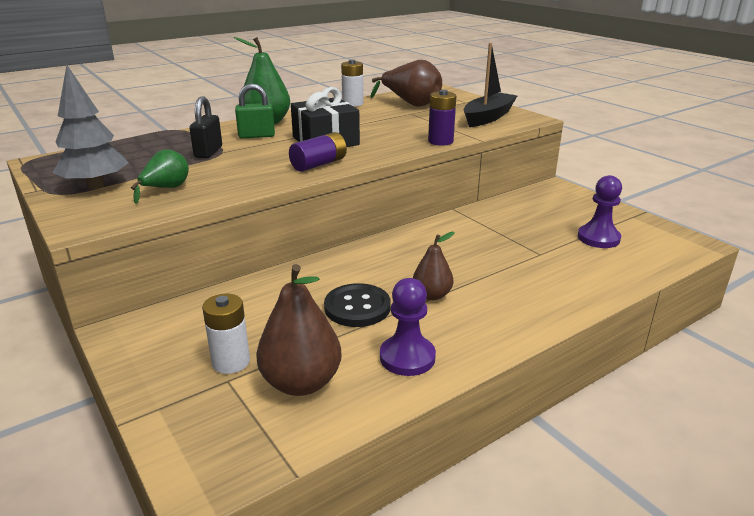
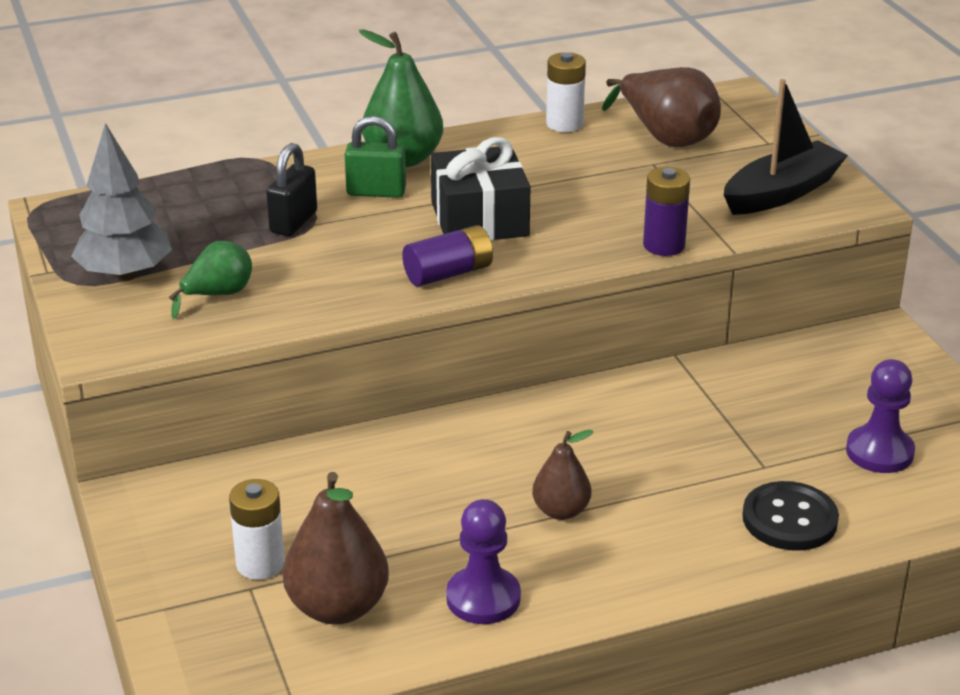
camera: 15 degrees right, 5 degrees up
(357, 307) = (448, 512): black button -> black button (789, 519)

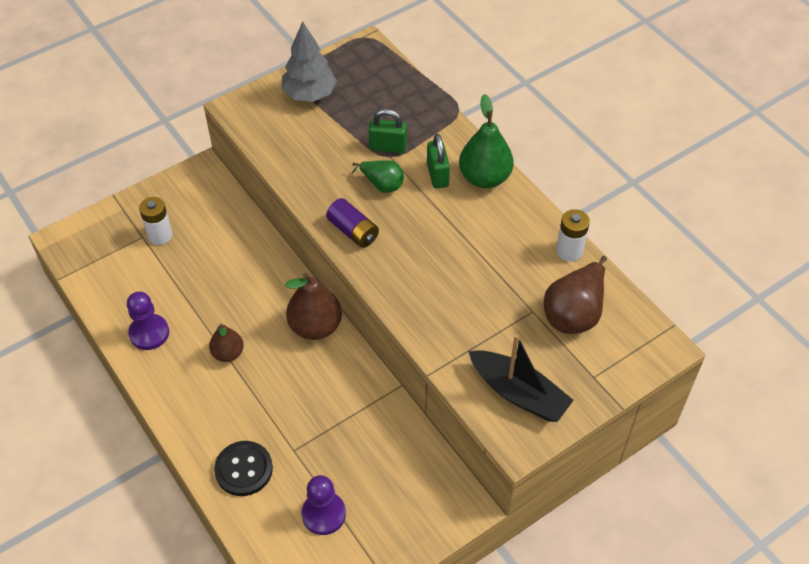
camera: 75 degrees right, 20 degrees up
(218, 295) = (300, 137): green pear -> green pear (382, 184)
(293, 222) = (388, 147): black padlock -> green padlock
(337, 607) = (132, 274): brown pear -> brown pear (315, 326)
(479, 219) = (422, 232): black gift -> none
(664, 245) = (421, 334): purple battery -> none

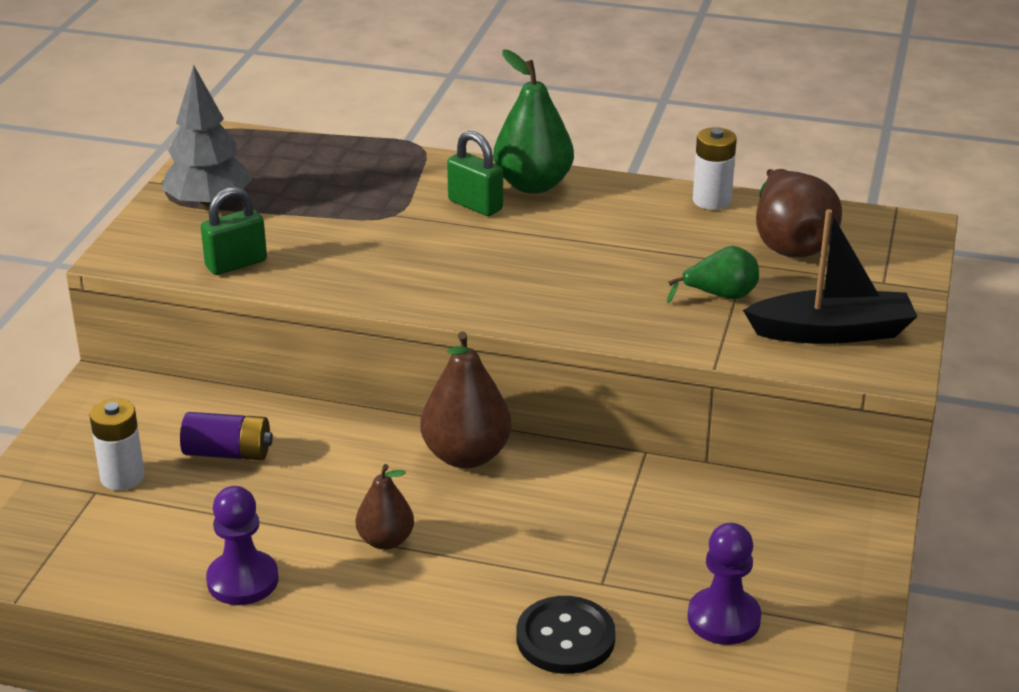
camera: 40 degrees left, 20 degrees down
(353, 231) = (444, 294): purple battery -> purple battery (228, 453)
(382, 184) = (420, 240): green pear -> green pear (720, 296)
(388, 147) = (380, 207): green padlock -> green padlock (236, 264)

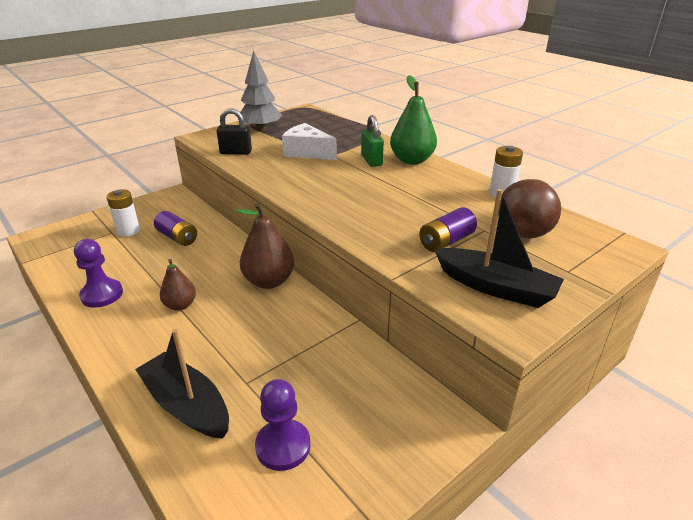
camera: 35 degrees right, 0 degrees up
(236, 264) = (236, 152): green padlock -> black padlock
(356, 224) = (307, 152): none -> white cheese
(565, 638) = (186, 405): black button -> black boat
(720, 296) = (446, 241): green pear -> purple battery

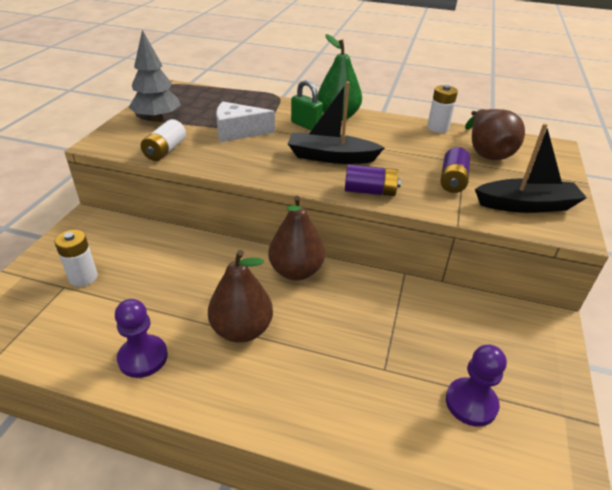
camera: 35 degrees left, 5 degrees up
(177, 237) = (152, 264): purple battery -> purple battery (370, 191)
(180, 305) = (241, 330): brown pear -> brown pear, size x1.66
(186, 405) = (362, 416): black boat -> black boat (331, 157)
(236, 152) = (165, 150): black padlock -> white battery

